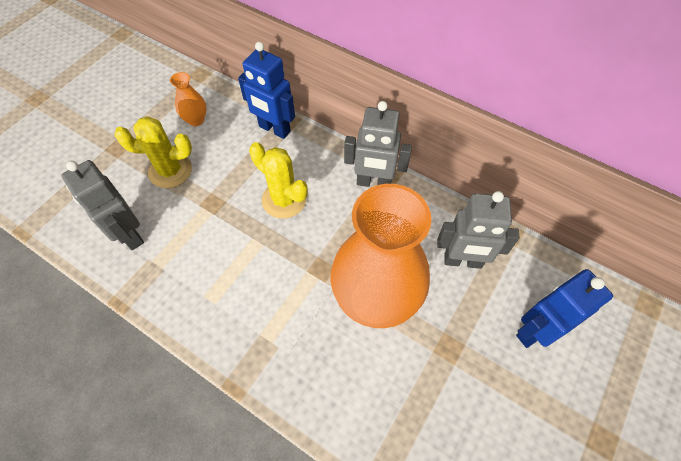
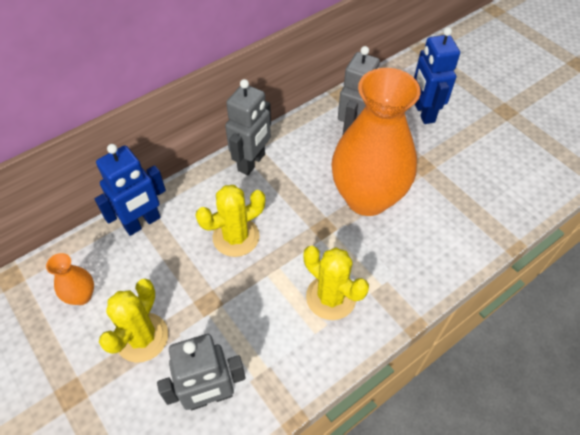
camera: 70 degrees left, 5 degrees down
(244, 298) = (331, 297): none -> yellow cactus

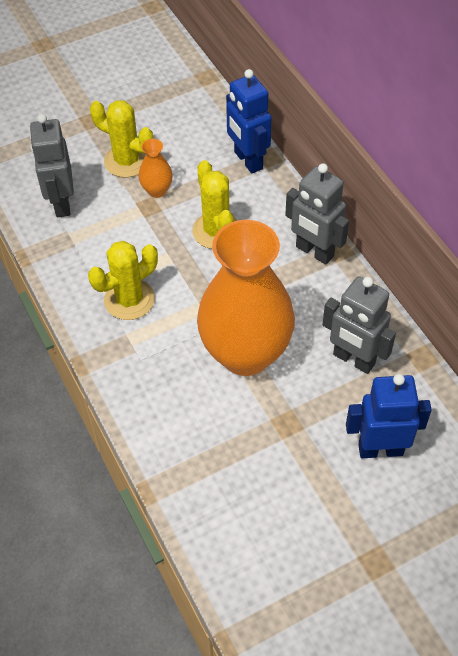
camera: 100 degrees right, 0 degrees up
(82, 296) = (177, 122): orange vase -> orange vase (157, 190)

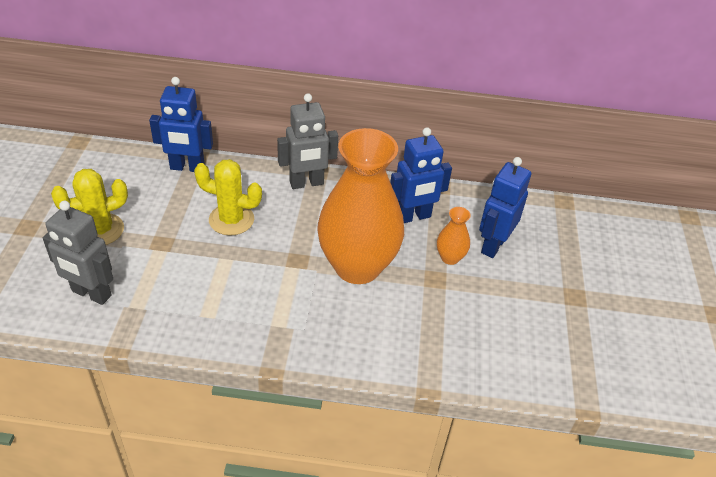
camera: 60 degrees left, 10 degrees down
(129, 300) = (240, 304): yellow cactus -> none
(157, 190) = (153, 230): orange vase -> orange vase (450, 258)
(353, 359) = (413, 217): grey robot -> blue robot

